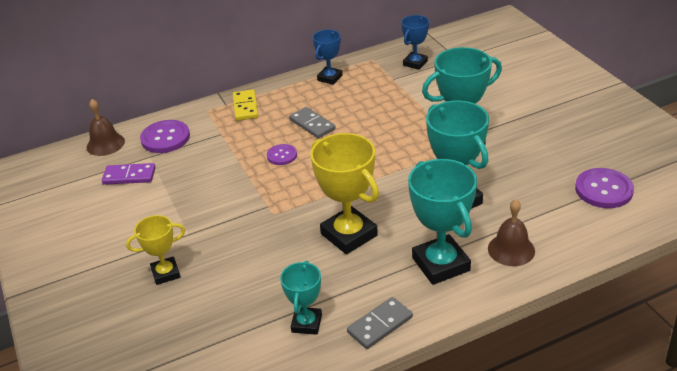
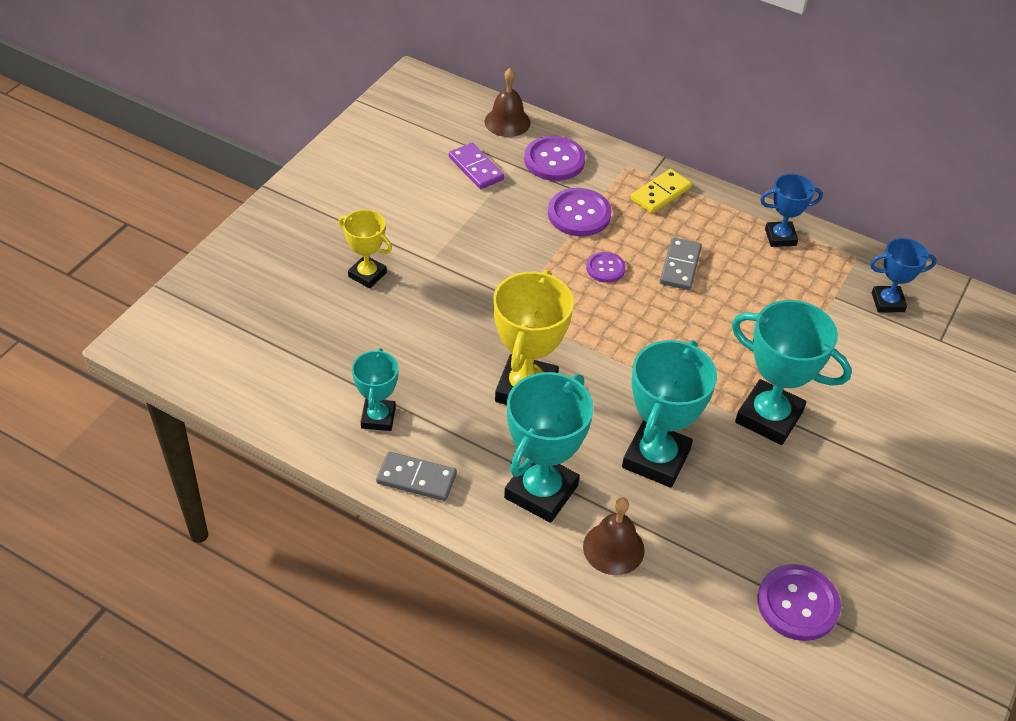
camera: 50 degrees right, 10 degrees up
(224, 147) = (579, 214): none -> purple button
(306, 323) = (378, 418): turquoise trophy -> turquoise trophy turned 60 degrees counterclockwise

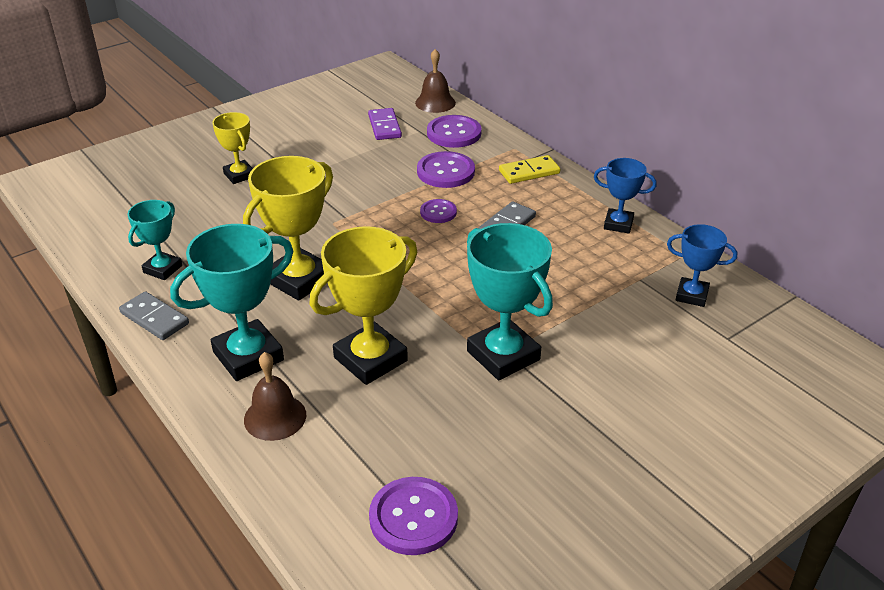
camera: 25 degrees right, 10 degrees down
(656, 459) = (370, 359): turquoise trophy -> yellow trophy

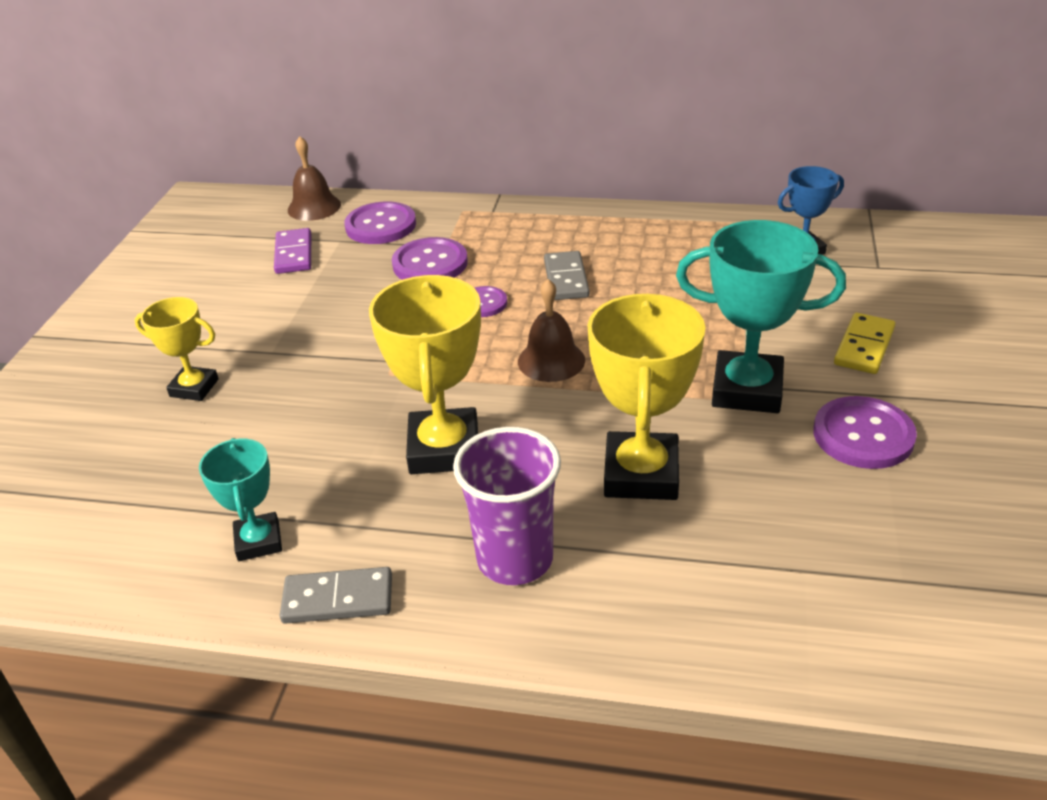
camera: 40 degrees left, 0 degrees up
(248, 356) = (515, 559): turquoise trophy -> purple cup
(275, 417) = (642, 596): brown bell -> brown bell (551, 360)
(384, 126) = (294, 254): purple domino -> purple domino turned 45 degrees clockwise
(413, 517) = (910, 582): purple button -> purple button (863, 435)
(529, 172) = (511, 224): yellow domino -> yellow domino (864, 347)
(618, 224) = (658, 227): blue trophy -> none

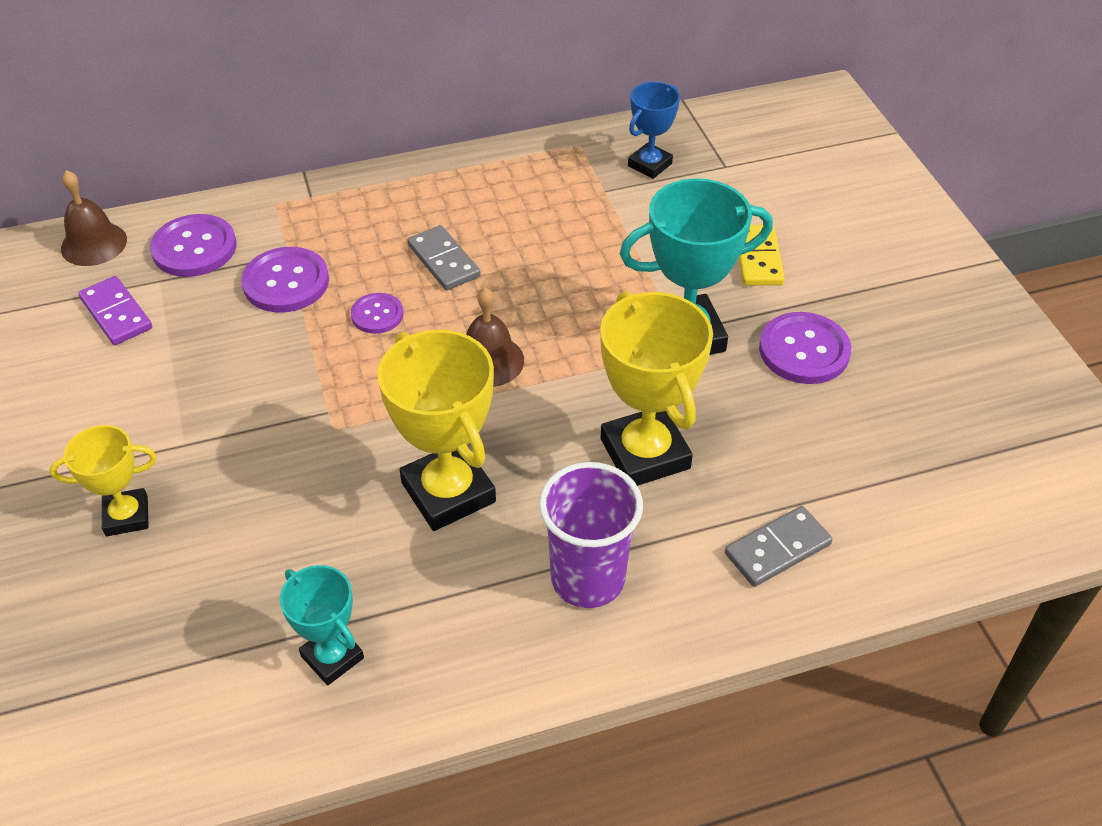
camera: 30 degrees left, 10 degrees up
(338, 599) = (453, 682): grey domino -> grey domino (777, 549)

